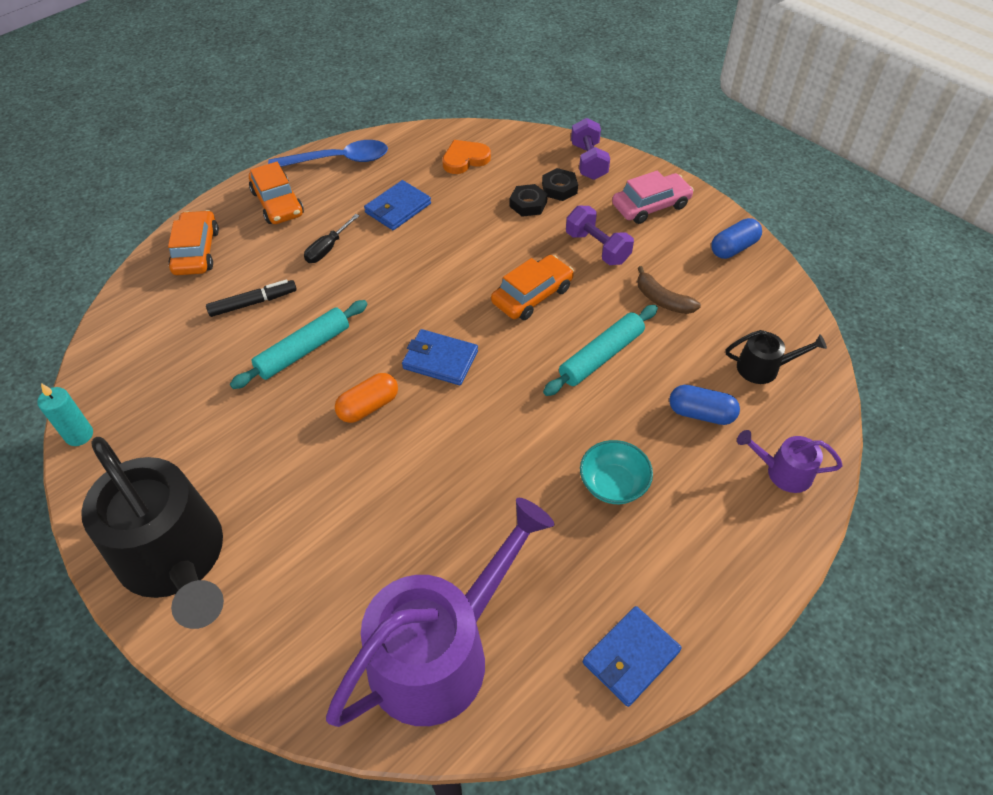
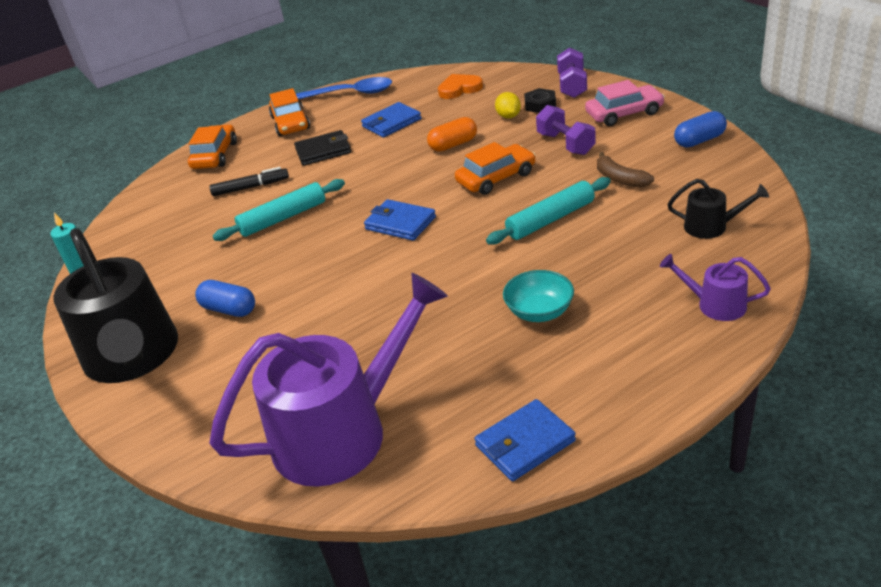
camera: 15 degrees right, 15 degrees down
(327, 249) = (323, 151): black screwdriver -> black wallet
(368, 406) = (328, 255): orange capsule -> orange capsule (453, 145)
(528, 204) = (508, 116): black nut -> yellow lemon
(701, 413) = (639, 260): blue capsule -> blue capsule (229, 309)

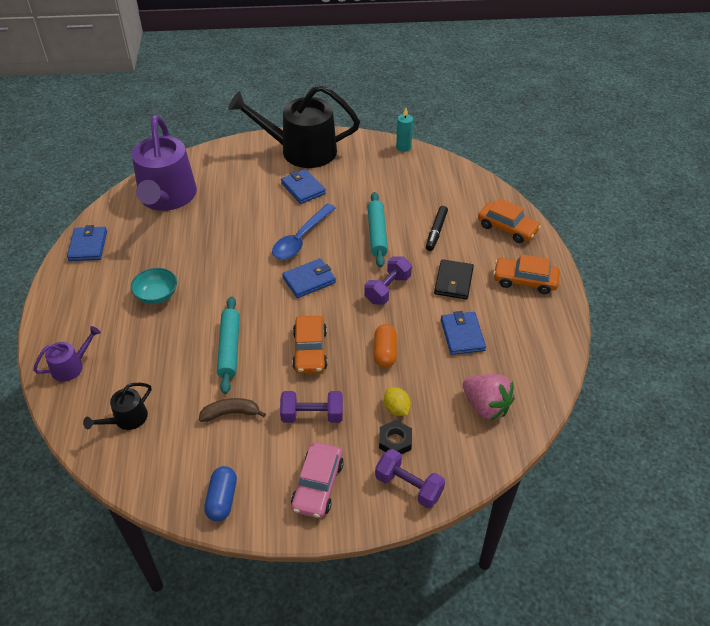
camera: 115 degrees right, 10 degrees up
(229, 309) = (303, 188): blue capsule -> blue wallet
(350, 94) = (550, 333): blue spoon -> blue spoon (300, 239)
(368, 176) = (387, 289): none -> purple dumbbell
(459, 89) = (486, 406): orange heart -> pink strawberry
(508, 116) = (396, 409): yellow lemon -> yellow lemon turned 45 degrees clockwise

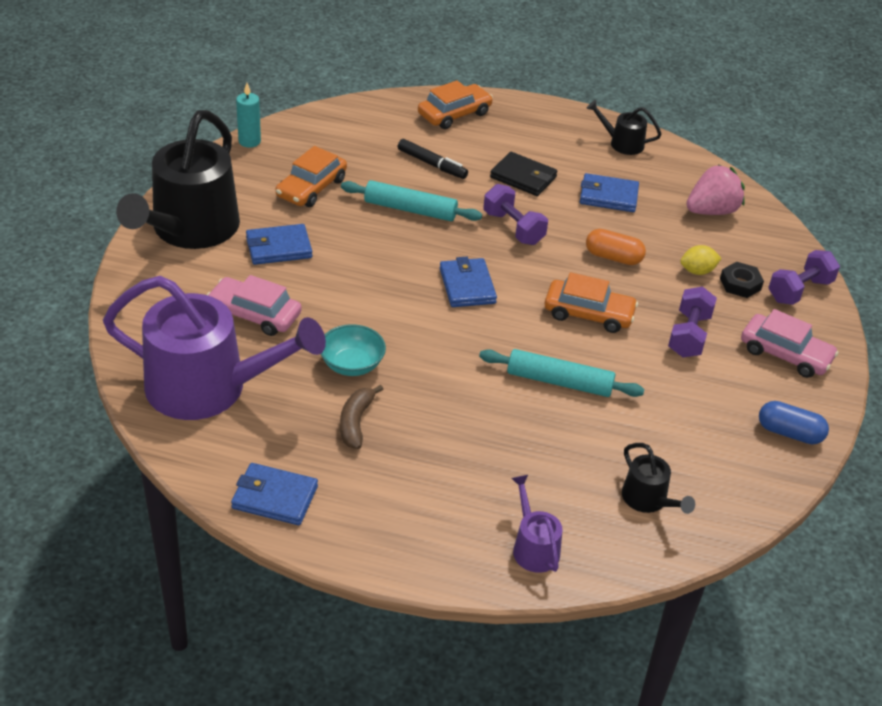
camera: 75 degrees left, 5 degrees down
(157, 295) = (428, 434): turquoise bowl -> turquoise bowl (352, 365)
(231, 413) = (666, 401): brown banana -> brown banana (356, 422)
(236, 196) = (254, 314): none -> pink car
(300, 239) = (384, 274): blue spoon -> none
(525, 280) = (544, 130): orange car -> orange car (311, 188)
(542, 330) = (622, 143): none -> black watering can

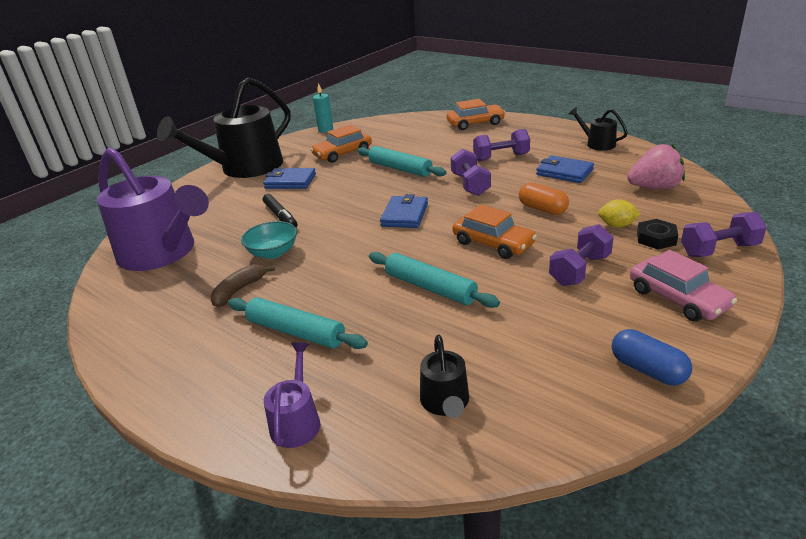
camera: 30 degrees right, 10 degrees down
(254, 314) = (237, 215): pink car -> none
(275, 497) = (128, 331): blue wallet -> none
(432, 164) = (437, 147): black marker -> black marker (280, 216)
(461, 460) = (296, 332): none -> turquoise rolling pin
(523, 177) = (501, 157): black wallet -> purple dumbbell

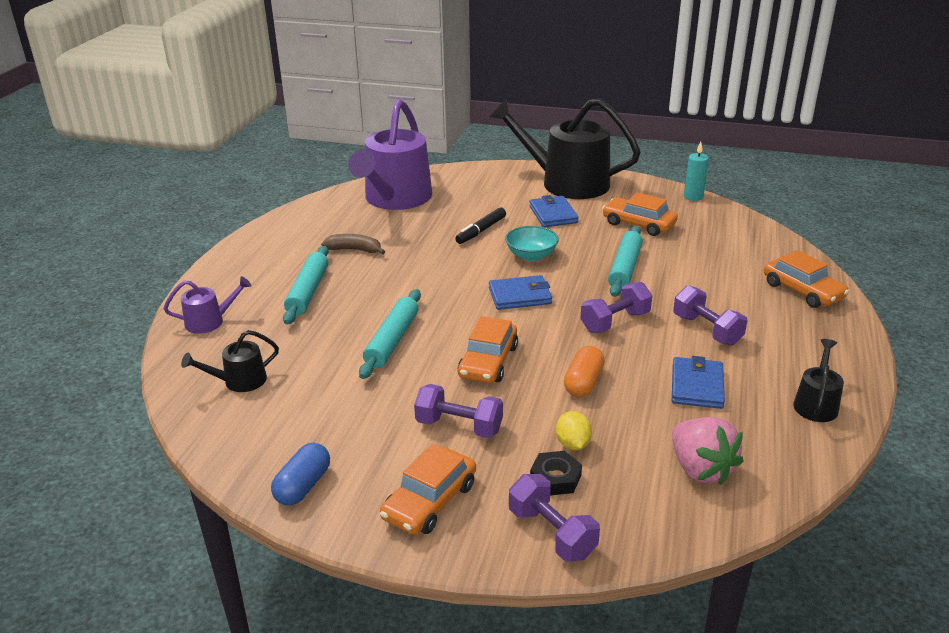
camera: 65 degrees right, 0 degrees up
(273, 252) = (417, 247): turquoise bowl -> turquoise bowl (531, 255)
(678, 298) = (429, 501): pink car -> orange car

